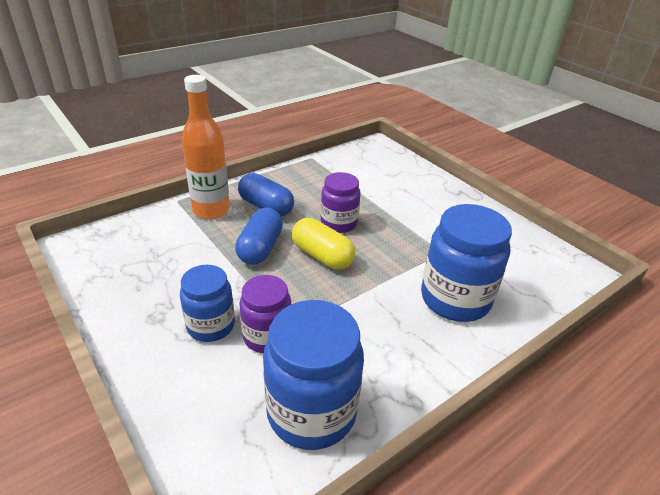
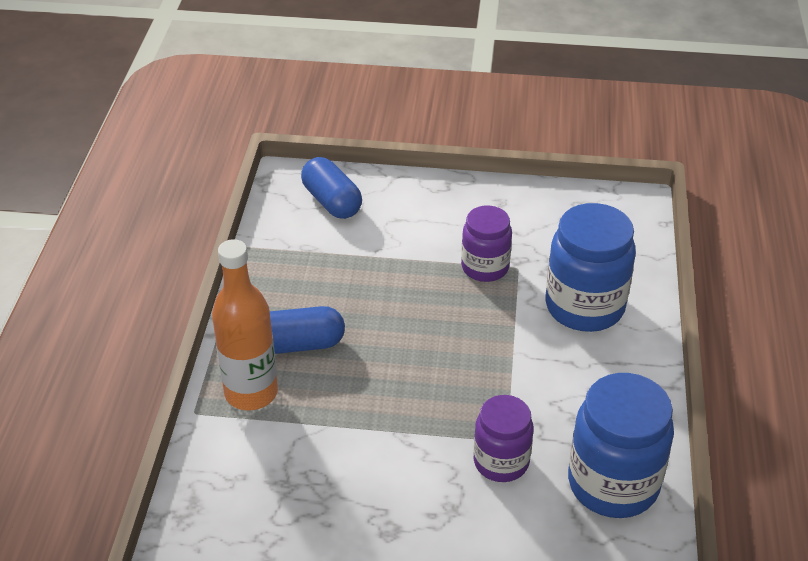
camera: 45 degrees left, 5 degrees up
(211, 326) = (446, 494): blue jar -> none
(260, 248) = (368, 392): blue capsule -> blue capsule (332, 202)
(322, 256) = (432, 353): yellow capsule -> none
(339, 223) = (395, 307): purple jar -> purple jar (485, 267)

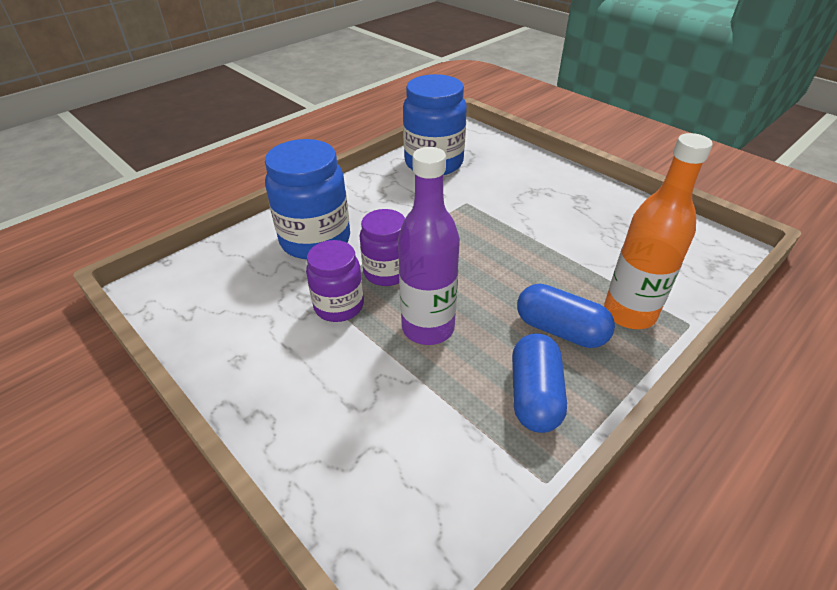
camera: 140 degrees left, 0 degrees up
(332, 202) = (391, 483): blue capsule -> blue capsule (534, 395)
(401, 289) = (428, 328): none -> purple bottle
(501, 462) = (482, 195): purple jar -> purple jar (387, 272)

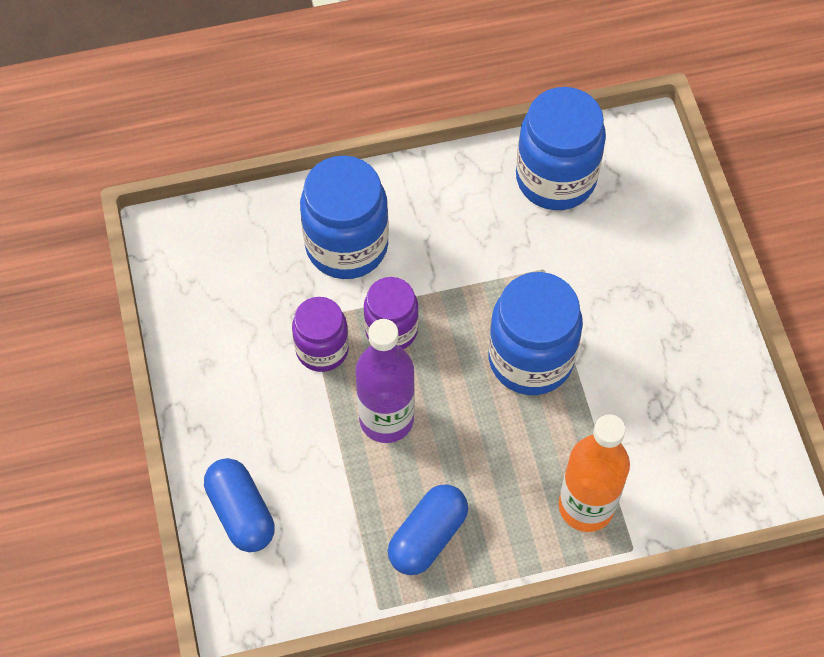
camera: 30 degrees right, 20 degrees up
(502, 248) = (530, 359): none -> blue jar
(560, 330) = (504, 488): blue capsule -> blue capsule (241, 512)

